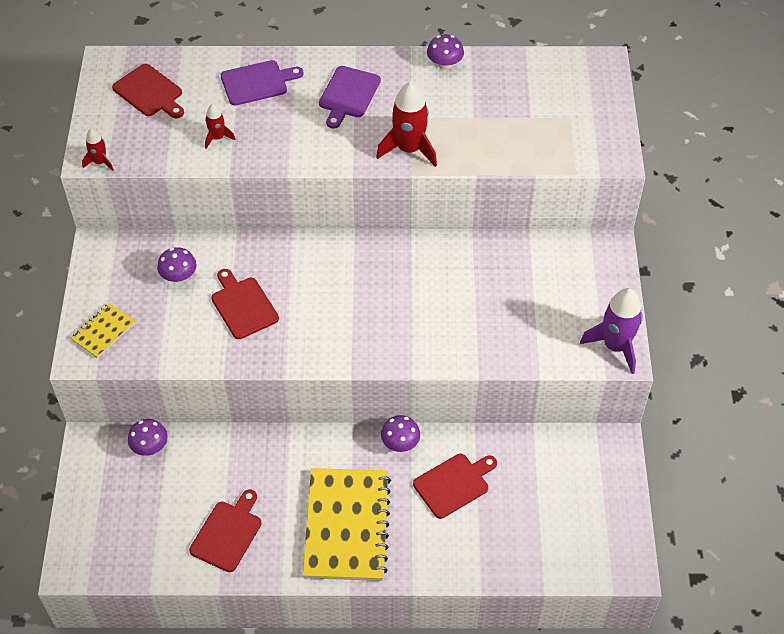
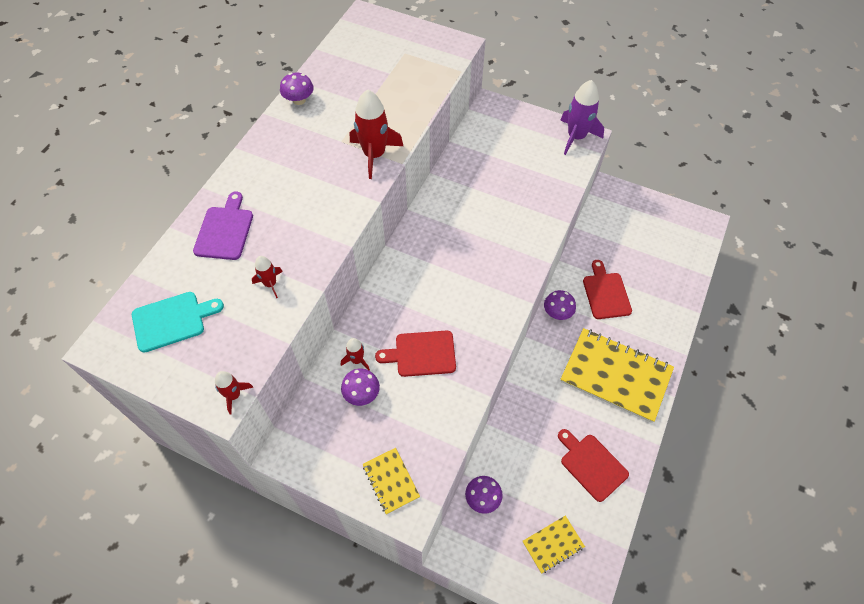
camera: 65 degrees left, 5 degrees up
(127, 523) = (553, 544): none -> yellow notebook
(150, 92) = (172, 320): red cutting board -> turquoise cutting board
(212, 258) = (357, 360): none -> red rocket
(348, 95) = (287, 172): purple cutting board -> none

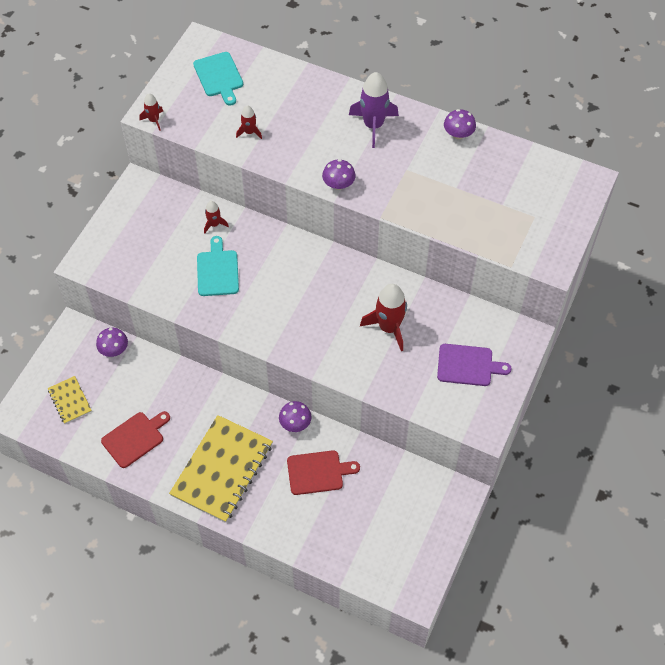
camera: 90 degrees right, 0 degrees up
(225, 230) = (303, 97): purple cutting board -> purple cutting board (468, 365)
(361, 394) = (183, 229): purple mushroom -> purple mushroom (338, 184)
(374, 155) = (390, 195): red rocket -> red rocket (389, 327)
(391, 481) = (108, 251): yellow notebook -> none
(421, 354) = (217, 270): red cutting board -> turquoise cutting board
(576, 137) = (484, 418): purple rocket -> purple rocket (373, 125)

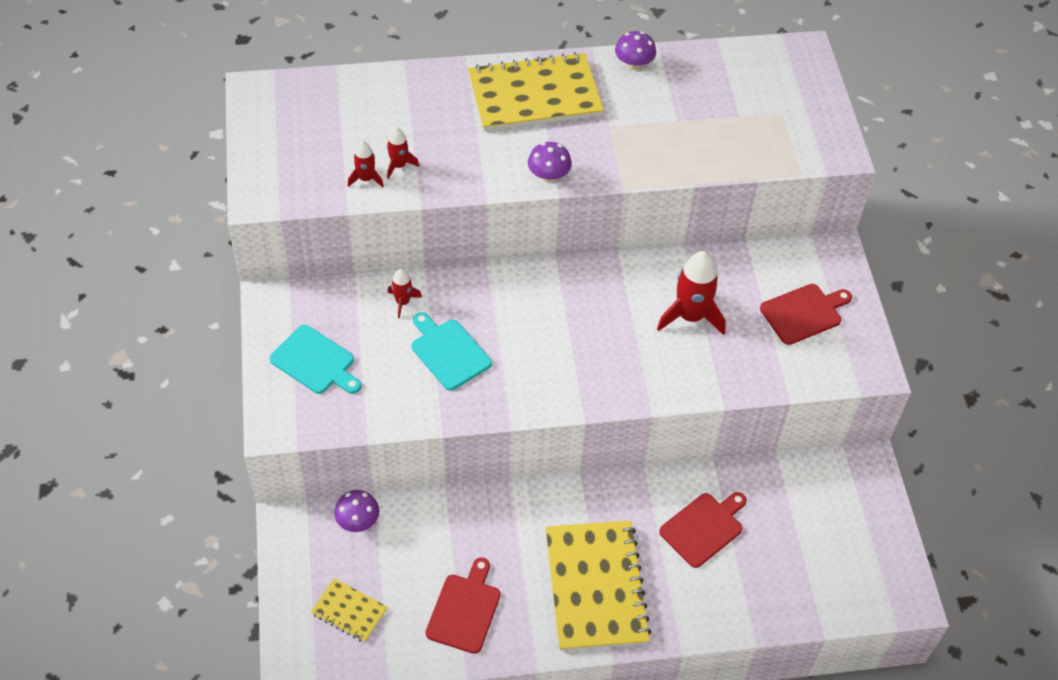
camera: 35 degrees left, 5 degrees down
(154, 120) = (270, 204): red rocket -> red rocket (366, 178)
(219, 77) = (311, 120): turquoise cutting board -> turquoise cutting board (315, 362)
(295, 423) = (636, 488): purple mushroom -> none
(373, 125) = (534, 95): purple rocket -> yellow notebook
(468, 365) = (804, 313): purple cutting board -> red cutting board

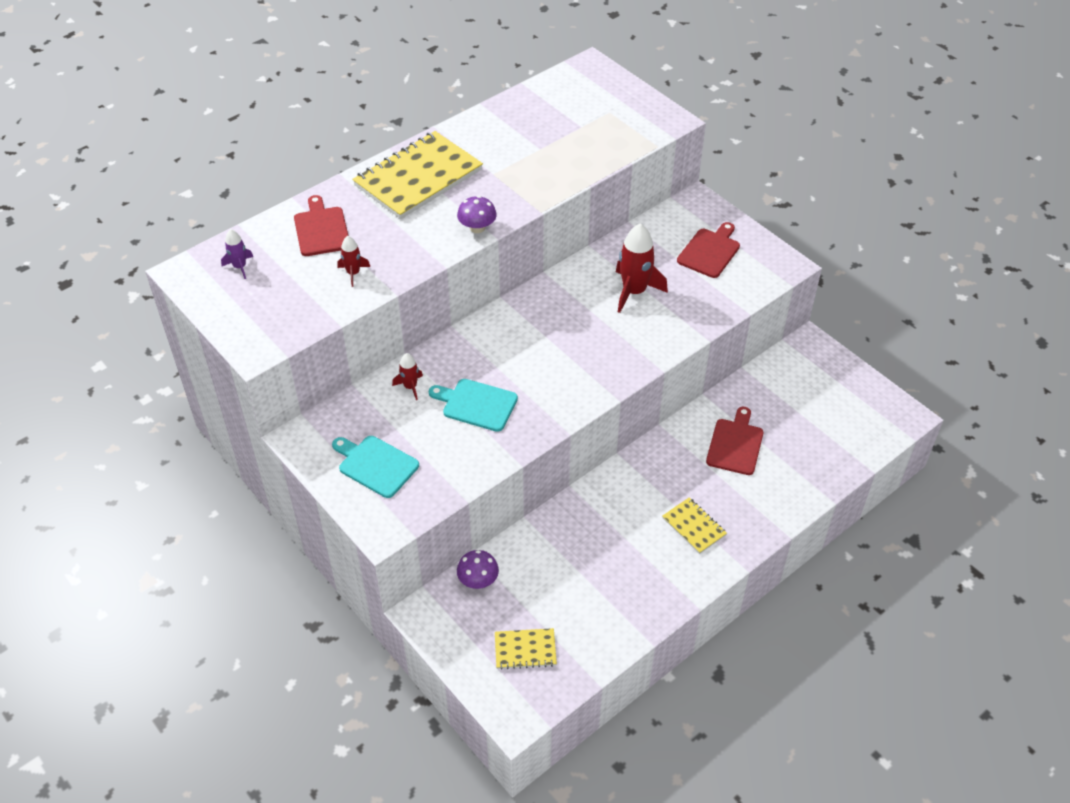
camera: 30 degrees left, 5 degrees down
(306, 109) = (240, 267): none -> purple rocket
(315, 362) = (375, 465): turquoise cutting board -> turquoise cutting board turned 150 degrees counterclockwise
(366, 178) = (334, 294): red rocket -> none
(465, 609) = (612, 597): red cutting board -> red cutting board (321, 229)
(595, 587) = (694, 526): yellow notebook -> yellow notebook, size x0.47
(634, 64) = (475, 125): purple mushroom -> none

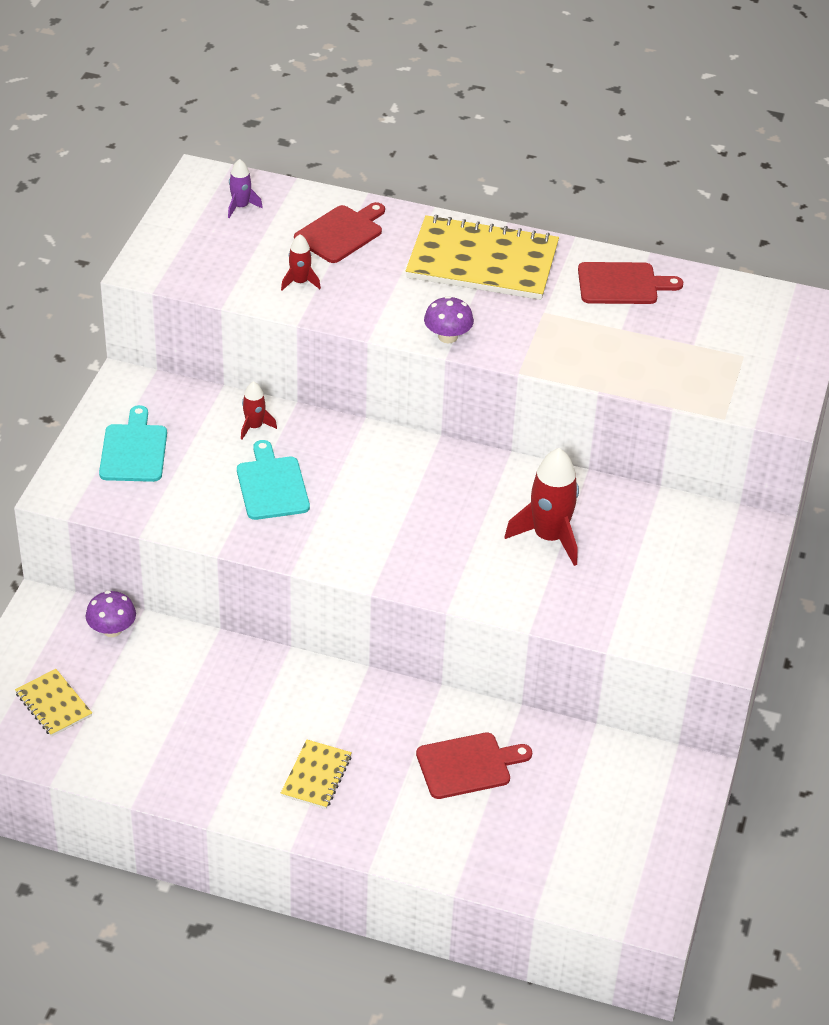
camera: 55 degrees right, 5 degrees down
(710, 251) = (679, 575): red cutting board -> red cutting board (622, 284)

